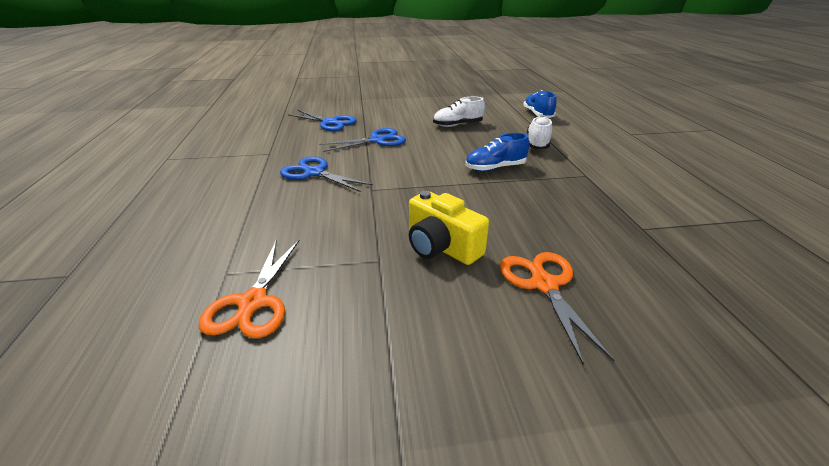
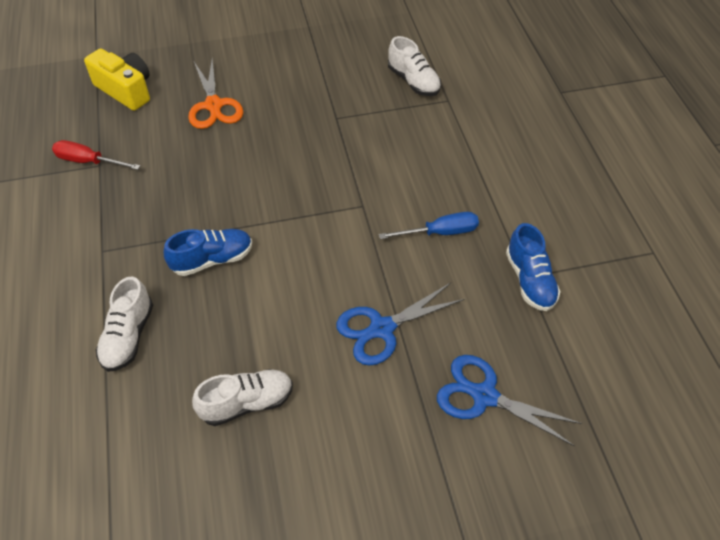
camera: 175 degrees right, 20 degrees up
(253, 302) = (413, 81): orange scissors -> white shoe
(314, 173) = (440, 232): blue scissors -> blue screwdriver
(441, 247) = (287, 133): yellow camera -> yellow camera (126, 90)
(538, 114) = (74, 474): blue shoe -> blue shoe (529, 280)
(658, 232) = (88, 161): none -> red screwdriver

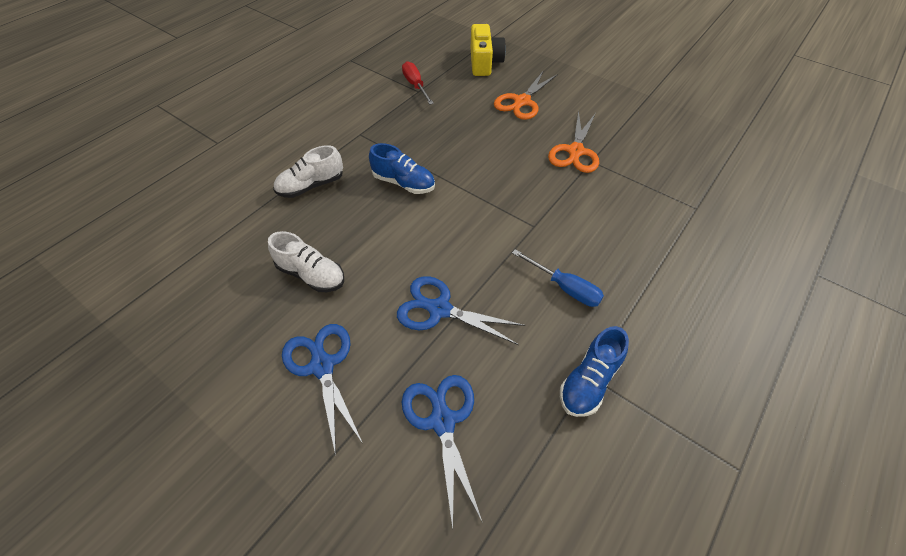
camera: 50 degrees right, 0 degrees up
(314, 119) = (575, 151): none -> orange scissors
(358, 452) = (322, 366): none -> blue scissors
(413, 81) = (684, 177): white shoe -> none

